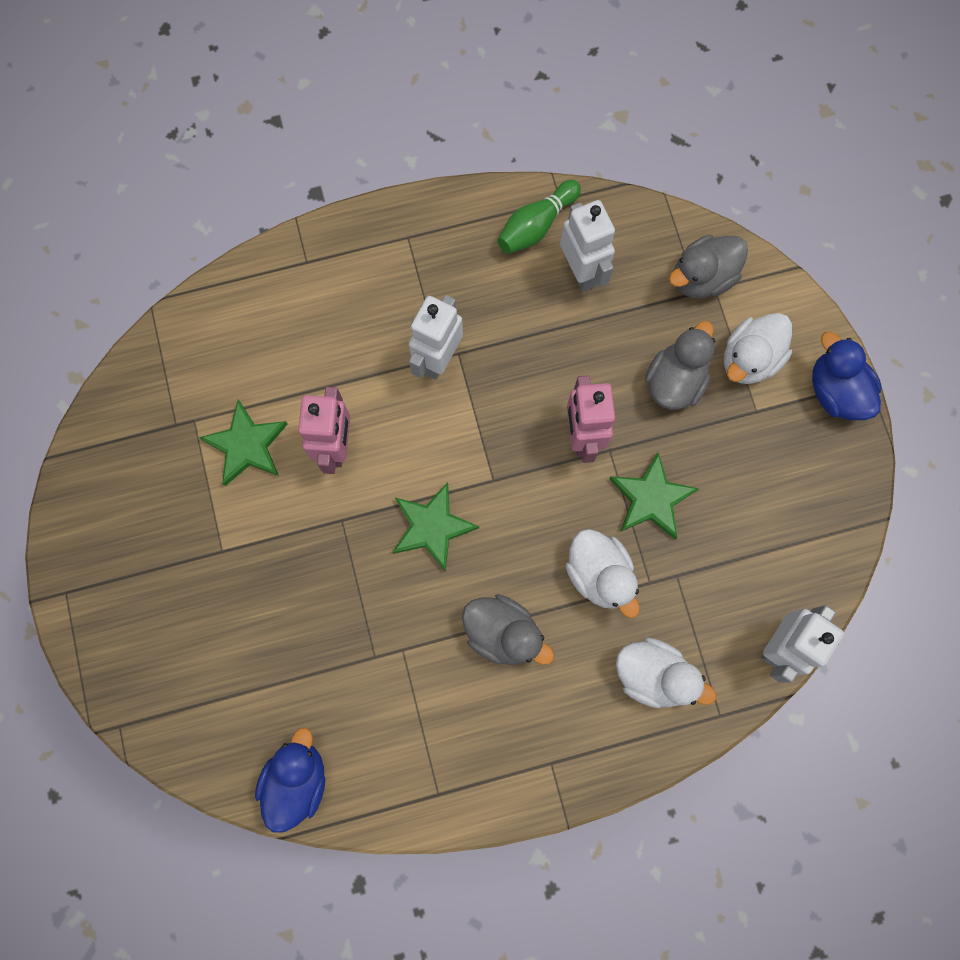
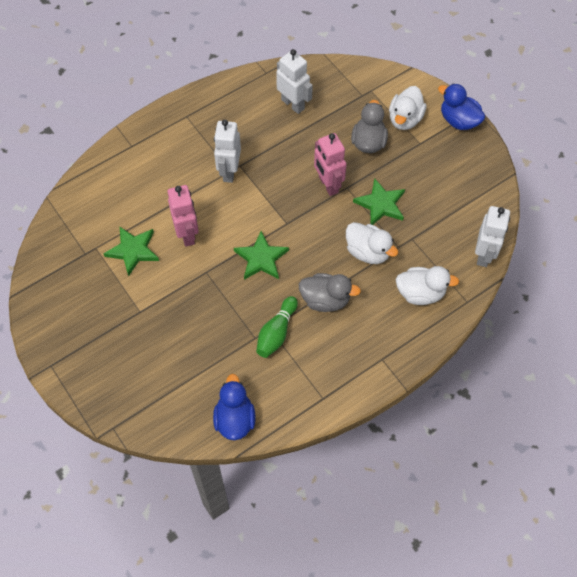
camera: 20 degrees left, 15 degrees down
(536, 225) = (258, 89): green bowling pin -> green bowling pin (276, 333)
(702, 278) = (361, 88): grey duck -> none

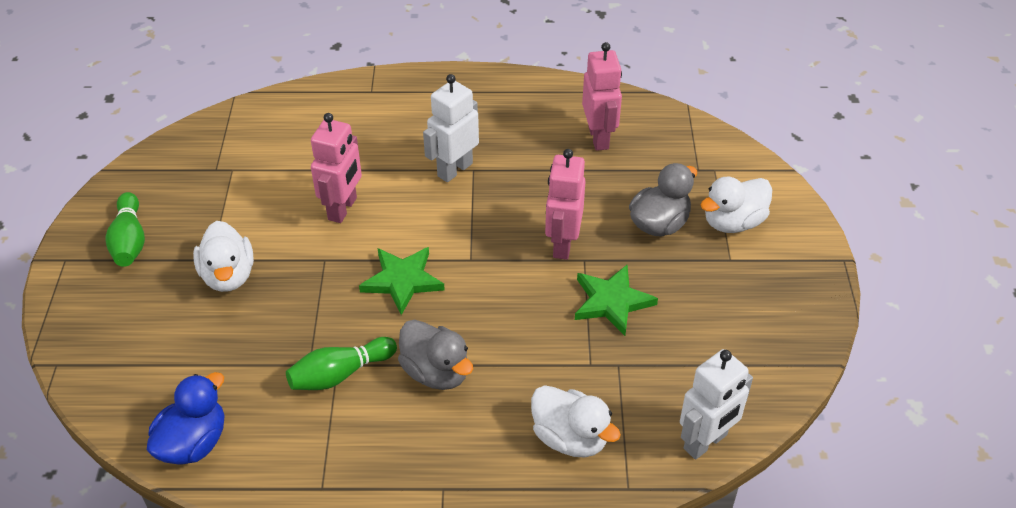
camera: 35 degrees right, 15 degrees down
(79, 330) = (129, 241): none -> green bowling pin
(133, 251) = (267, 193): green star -> none
(293, 104) = (599, 138): white robot -> pink robot
(368, 252) = (544, 347): white duck -> white duck (228, 276)
(458, 120) = (809, 260): blue duck -> none

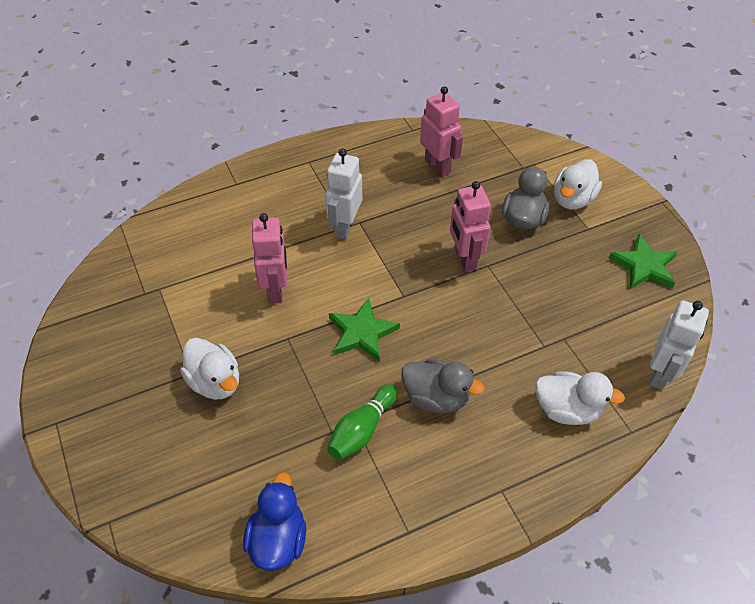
camera: 25 degrees left, 5 degrees up
(129, 241) = (106, 384): green bowling pin -> none
(612, 302) = (528, 291): green star -> green star (644, 266)

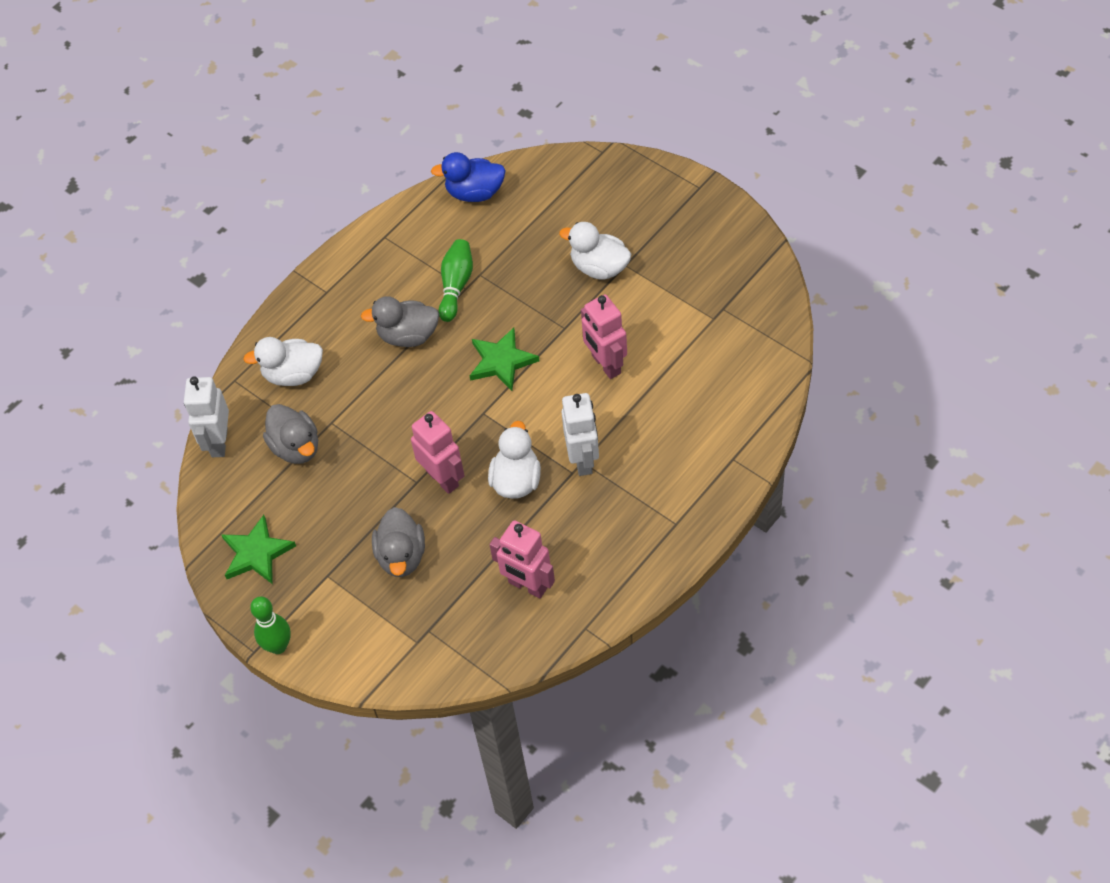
camera: 160 degrees right, 5 degrees up
(278, 540) = (475, 193): blue duck -> blue duck turned 105 degrees clockwise
(572, 199) = (356, 607): white duck -> white duck (516, 480)
(585, 337) = (296, 447): none -> grey duck
(641, 198) = (278, 646): none -> green bowling pin

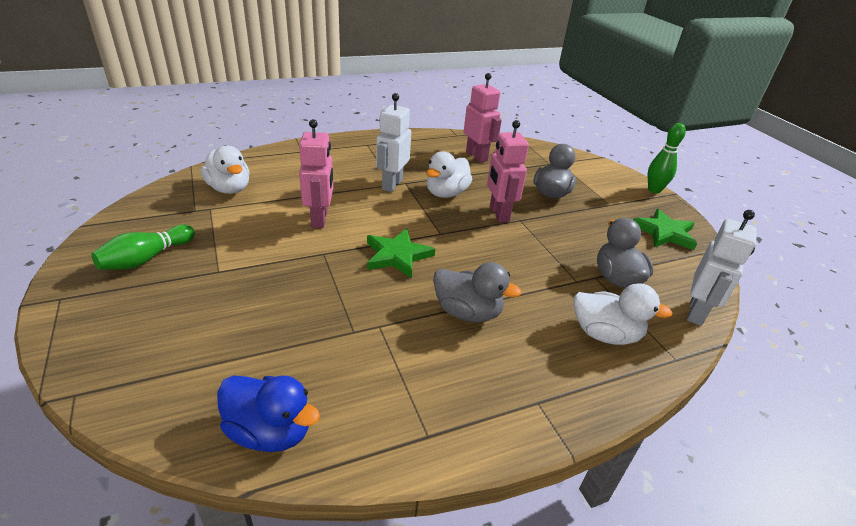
camera: 160 degrees left, 20 degrees down
(456, 286) = (386, 333): green bowling pin -> green bowling pin (146, 258)
(599, 267) = (241, 280): white duck -> white duck (229, 189)

